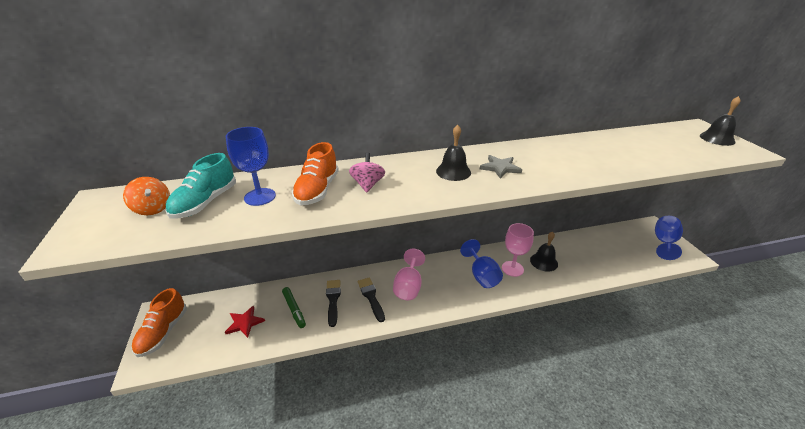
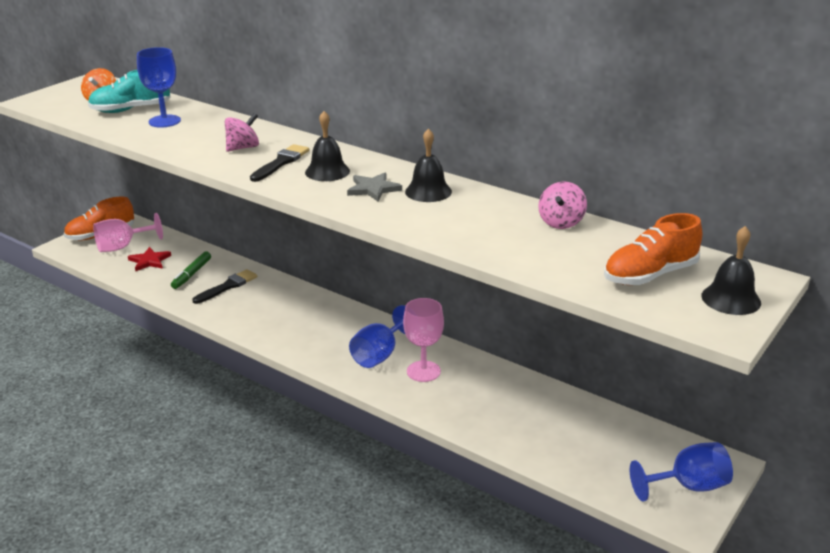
camera: 50 degrees right, 5 degrees down
(317, 190) = (204, 135): orange shoe -> orange shoe (650, 275)
(371, 297) = (256, 304): black brush -> black brush (281, 162)
(408, 287) = (299, 318): pink goblet -> pink goblet (122, 247)
(544, 262) = (471, 390): black bell -> black bell (428, 191)
(601, 140) = (561, 222): none -> pink spinning top

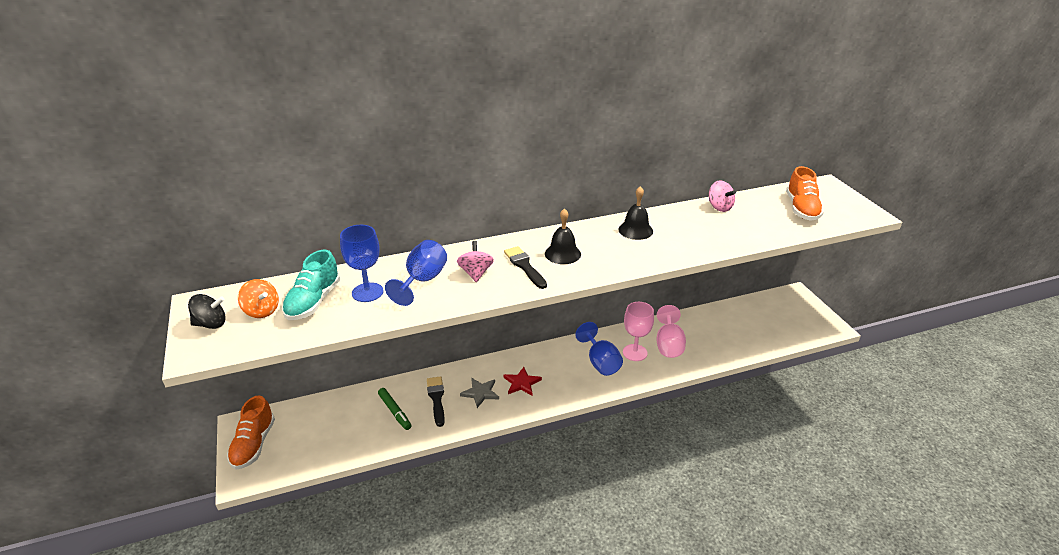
camera: 55 degrees left, 5 degrees up
(70, 92) = (211, 324): none -> black spinning top
(122, 247) = (295, 438): pink goblet -> pink goblet (669, 345)
(149, 261) = (342, 429): red star -> red star (522, 383)
(373, 189) = (611, 247): grey star -> grey star (480, 393)
(688, 486) = (805, 313): blue goblet -> blue goblet (422, 280)
(731, 299) = (841, 200): black bell -> none

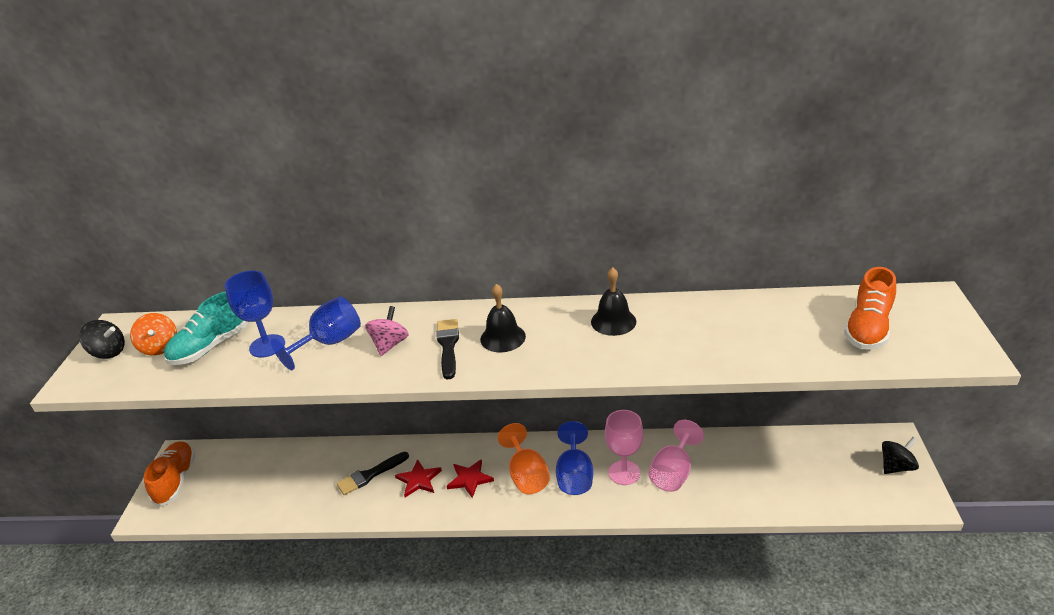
camera: 25 degrees right, 0 degrees up
(253, 445) = (176, 480): orange shoe -> orange shoe turned 150 degrees clockwise
(395, 412) = (321, 479): green marker -> none
(436, 399) = (370, 475): black brush -> black brush turned 135 degrees counterclockwise
(480, 393) = (418, 480): grey star -> red star
(564, 370) = (526, 475): none -> orange goblet
(719, 207) = (748, 307): pink spinning top -> none
(805, 310) = (896, 466): none -> black spinning top

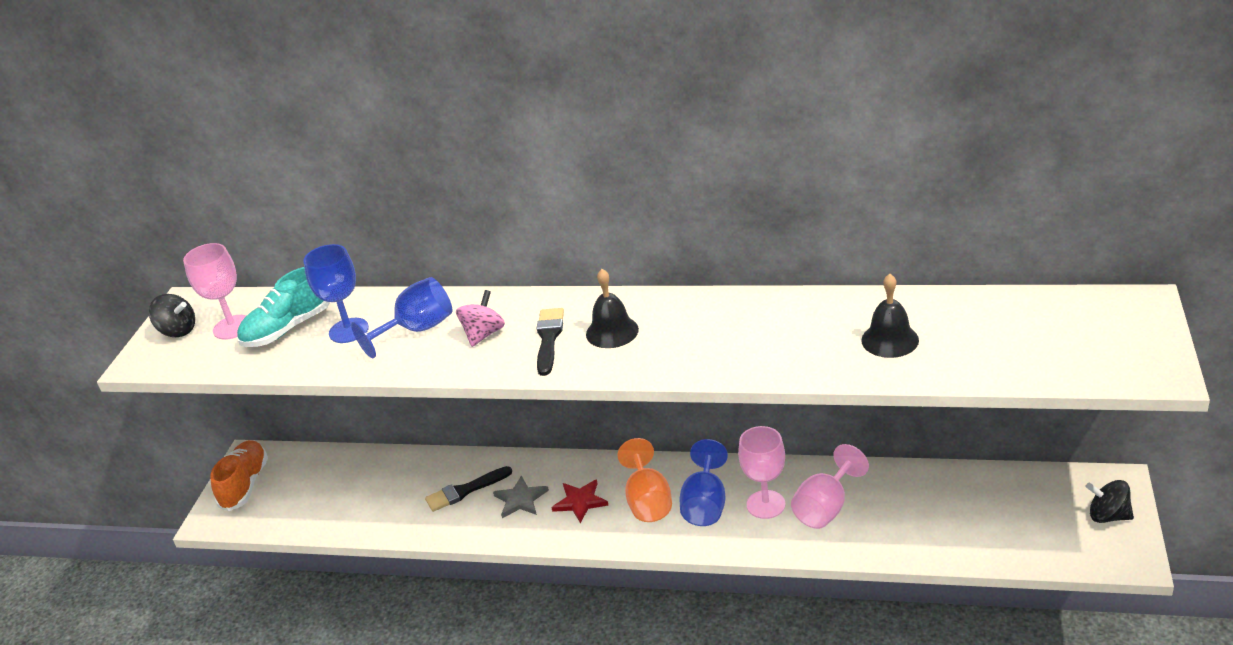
camera: 10 degrees right, 0 degrees up
(159, 347) = (232, 327): orange spinning top -> pink goblet
(418, 480) = (520, 499): red star -> grey star
(613, 321) = (743, 318): black bell -> black bell (890, 340)
(868, 328) = (1044, 338): orange shoe -> none
(896, 466) = (1108, 516): black spinning top -> black spinning top turned 135 degrees counterclockwise

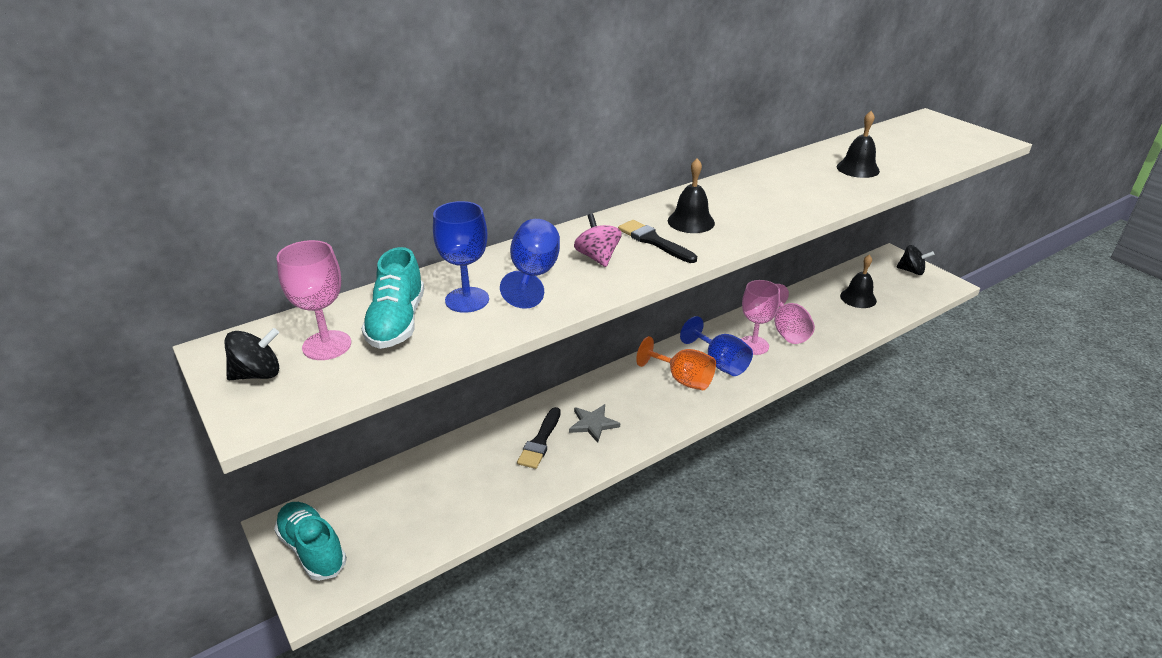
camera: 50 degrees left, 0 degrees up
(245, 485) = (312, 549): orange shoe -> turquoise shoe
(580, 502) = (638, 403): red star -> none
(973, 514) = (858, 298): none -> black bell
(1108, 516) = (911, 271): black spinning top -> black spinning top turned 135 degrees counterclockwise

